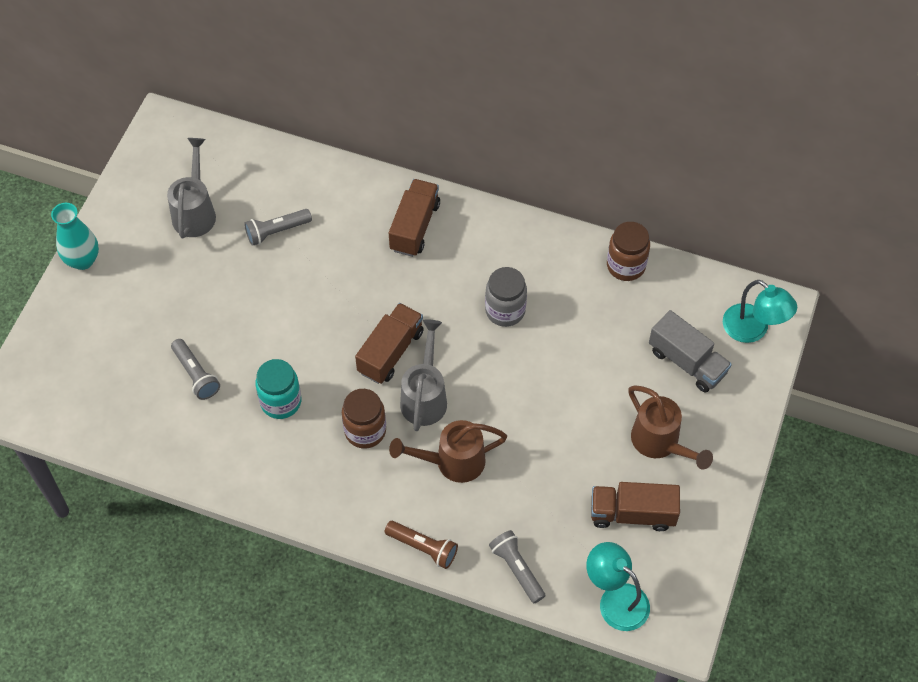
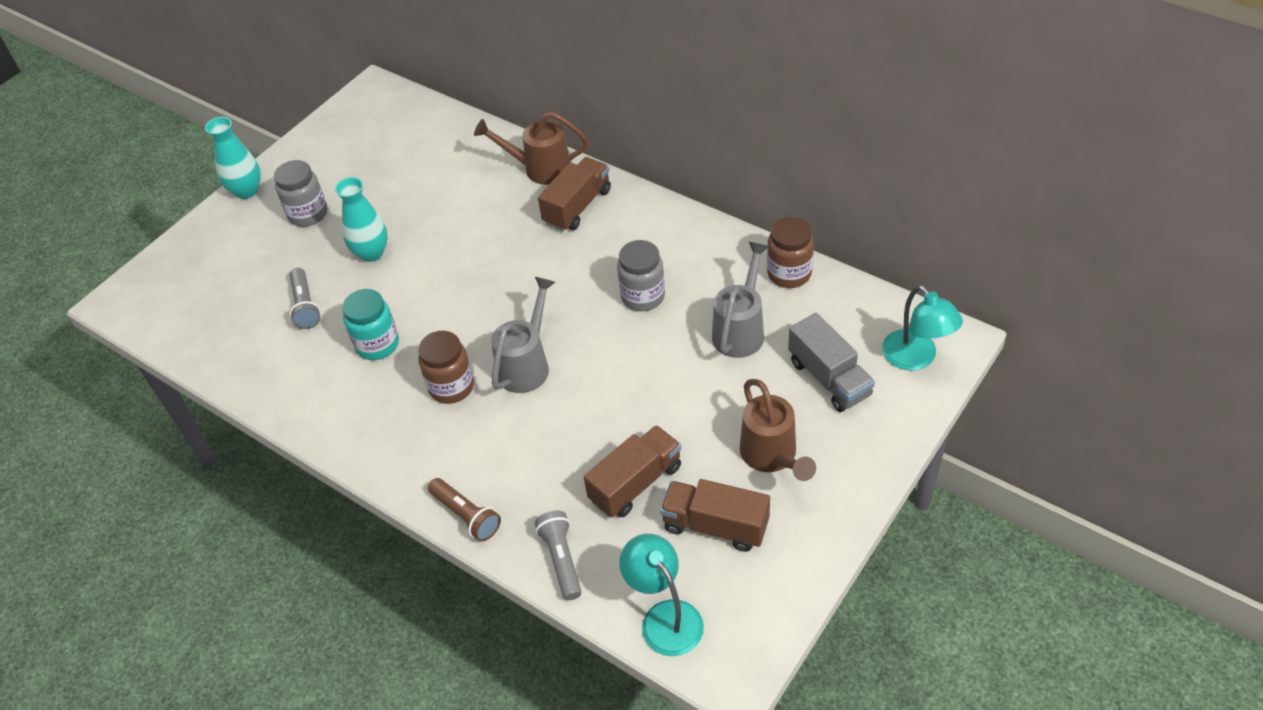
camera: 20 degrees right, 10 degrees down
(156, 276) = (308, 214): none -> grey jar
(195, 212) = (369, 165): grey watering can -> grey watering can (740, 330)
(237, 308) = (371, 253): none -> turquoise vase
(276, 231) = (439, 192): grey flashlight -> none
(390, 352) = (508, 316): brown truck -> brown truck (635, 483)
(453, 462) = (532, 434): brown watering can -> brown watering can (540, 169)

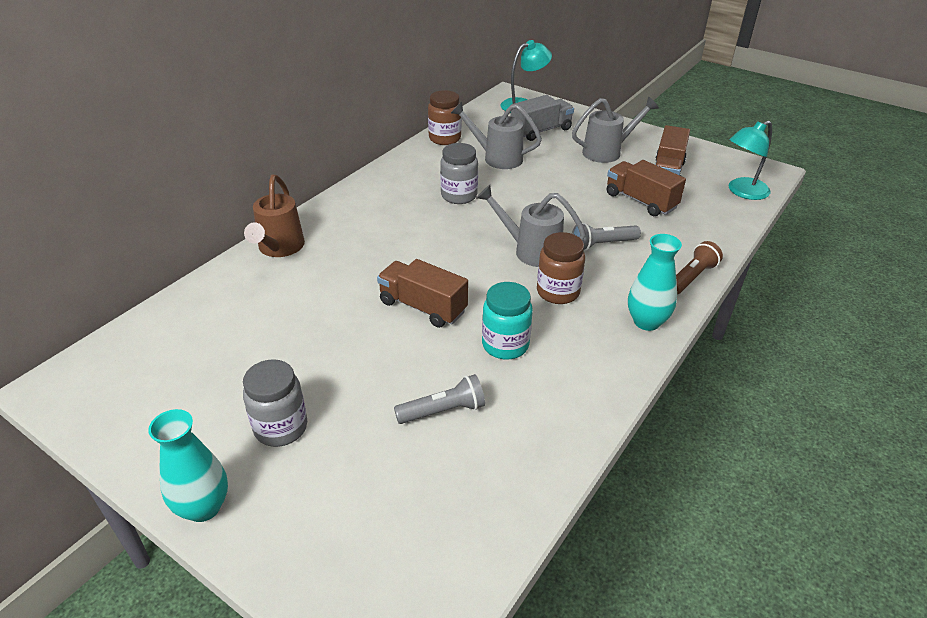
camera: 95 degrees left, 10 degrees down
(371, 253) = (368, 361): turquoise vase -> turquoise vase (646, 322)
(561, 559) = (715, 231): grey flashlight -> grey flashlight (602, 244)
(577, 207) = (342, 227): brown truck -> brown truck (422, 307)
(772, 456) = (607, 152): brown watering can -> grey watering can

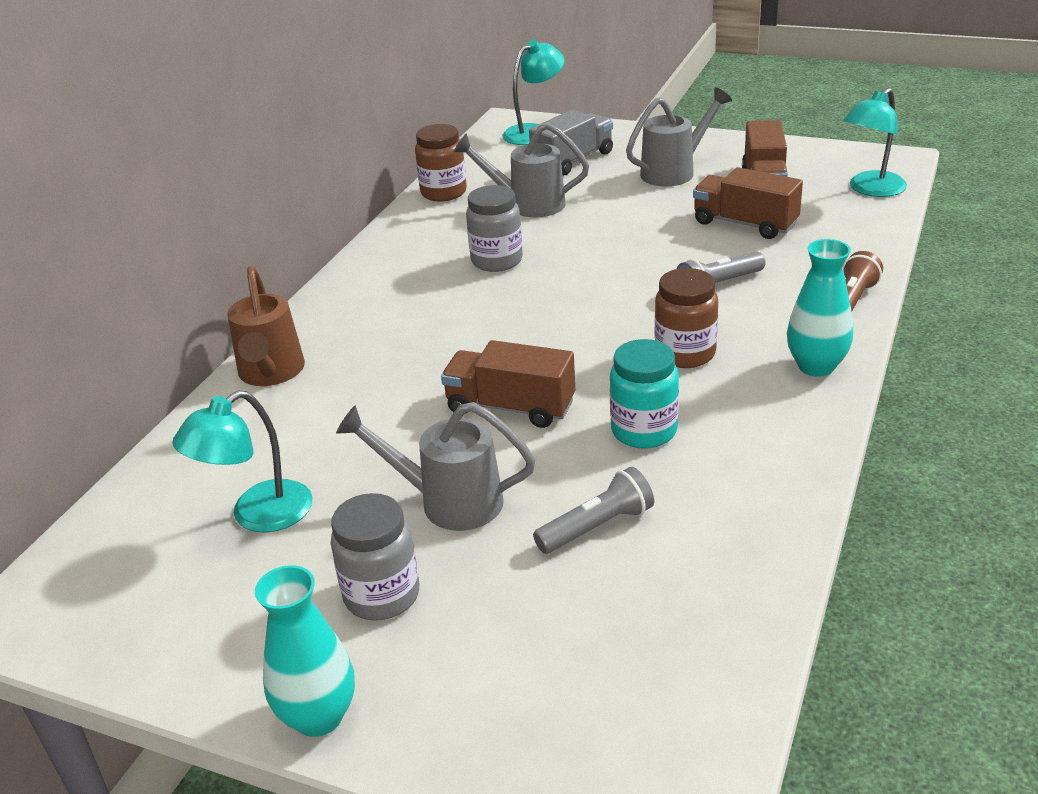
camera: 10 degrees left, 5 degrees down
(228, 350) = (258, 515): none -> turquoise lamp
(531, 251) = (627, 311): grey watering can -> grey watering can (450, 502)

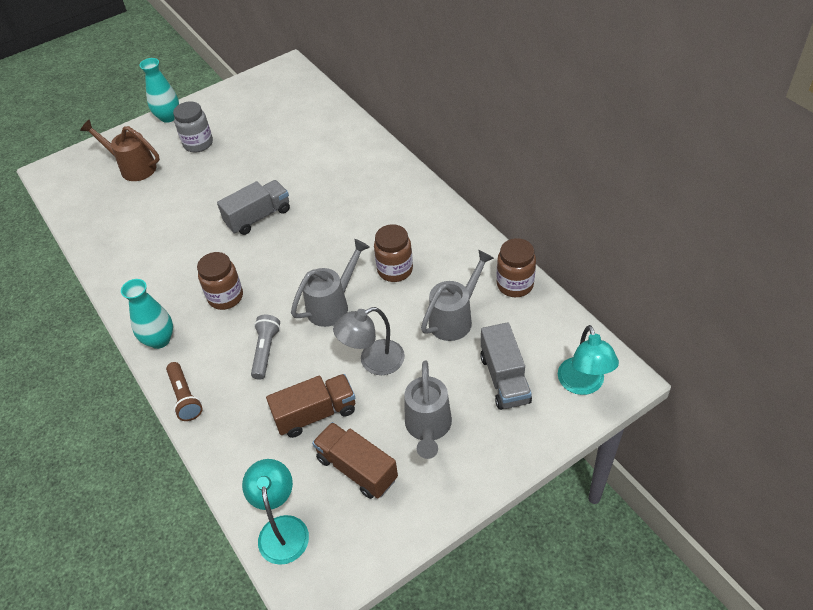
camera: 125 degrees right, 15 degrees up
(258, 515) = (275, 126): turquoise lamp -> none
(271, 373) = (371, 153): brown watering can -> brown watering can (133, 168)
(450, 502) = (222, 176): grey watering can -> grey watering can (332, 305)
(497, 261) = (395, 270): grey jar -> brown jar
(510, 407) = (258, 217): brown truck -> grey truck
(597, 527) = (162, 208): grey flashlight -> none
(641, 222) = (373, 361): none -> grey lamp
(644, 431) = (193, 250): turquoise jar -> none

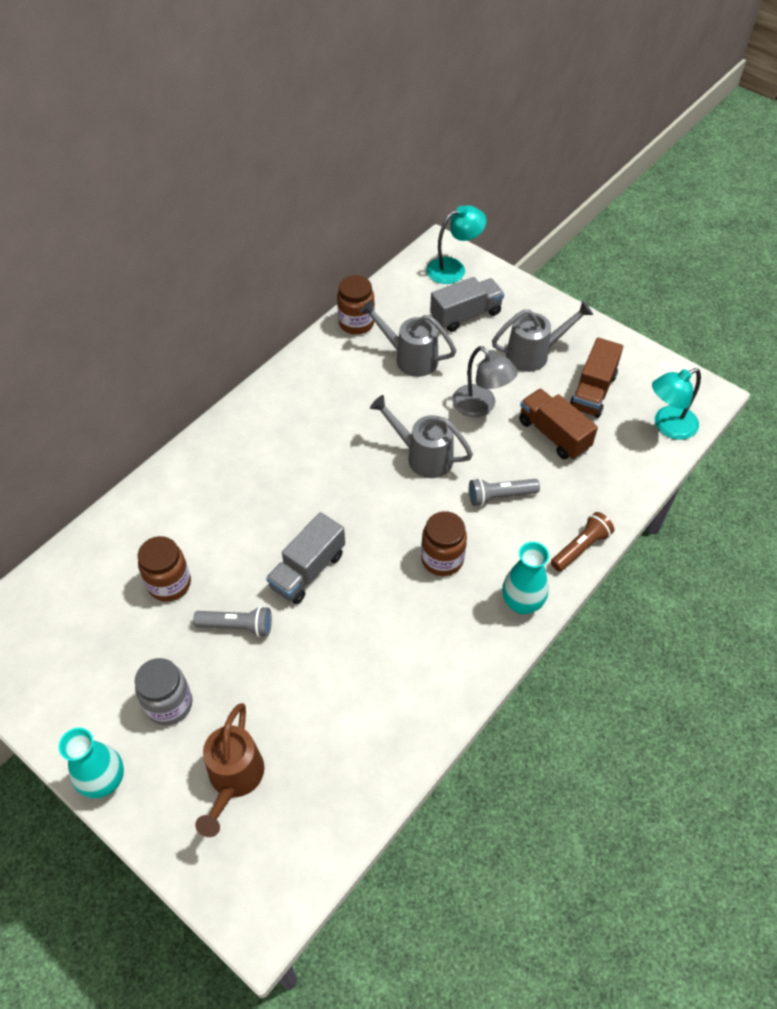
camera: 110 degrees left, 5 degrees up
(234, 177) = (237, 626): none -> grey flashlight
(258, 217) = (307, 570): grey truck -> grey truck turned 90 degrees counterclockwise
(395, 270) = (361, 416): brown jar -> brown jar (169, 584)

